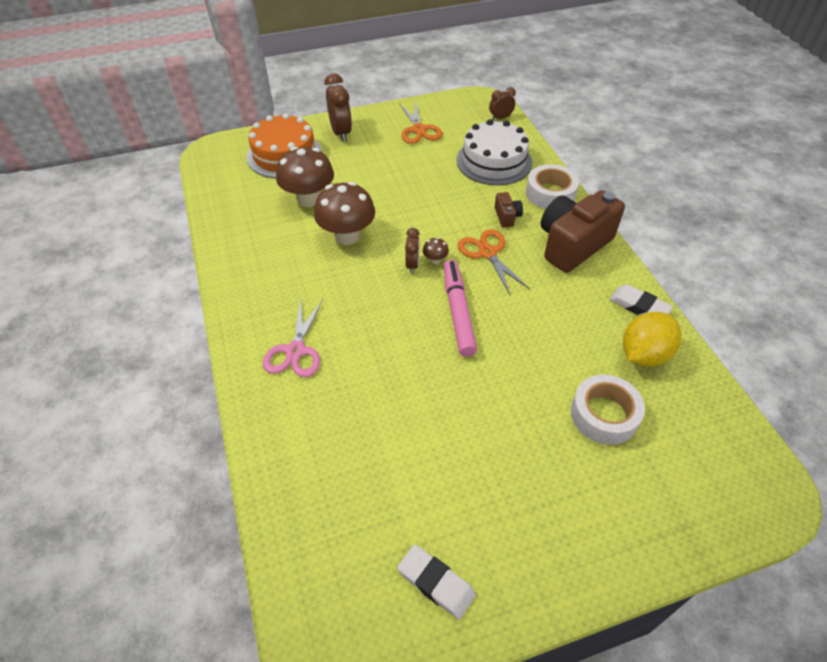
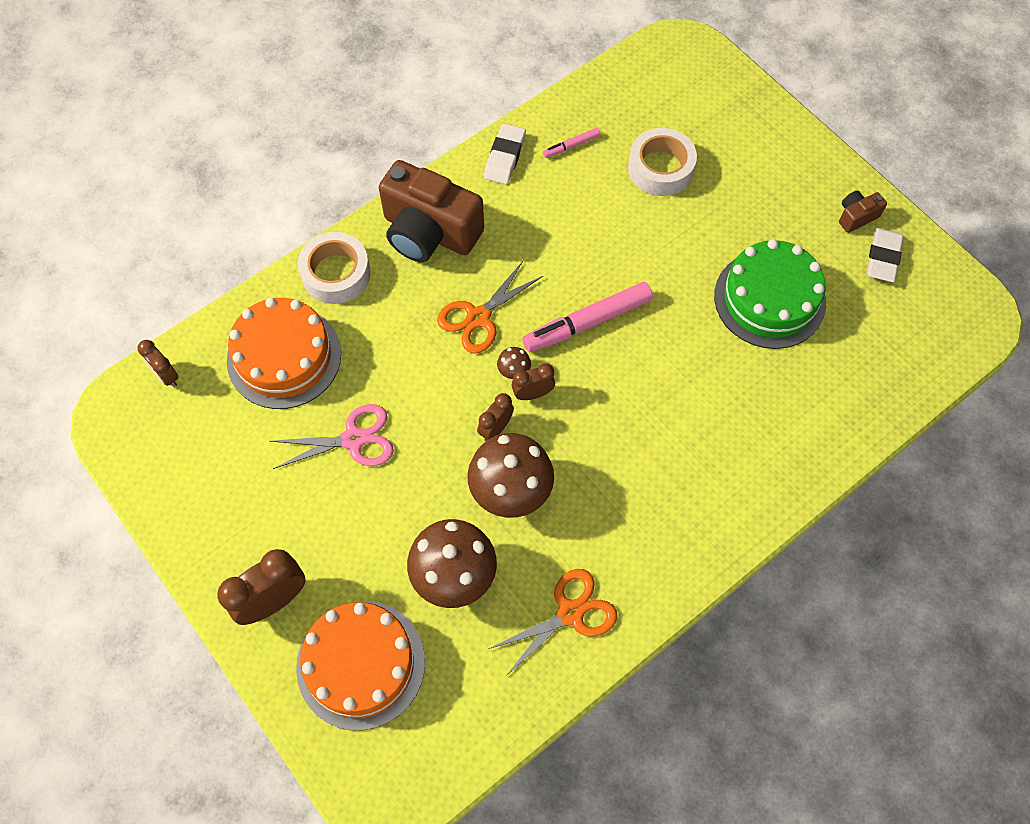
camera: 110 degrees left, 15 degrees up
(295, 351) = (717, 468): pink scissors -> pink scissors (353, 439)
(395, 240) = (495, 428): none -> brown clock
(419, 130) = (231, 483): orange scissors -> orange scissors (570, 613)
(428, 449) = (769, 299): none -> green cake
(494, 161) = (284, 357): white cake -> orange cake
(507, 217) = (402, 312): brown camera -> brown camera (856, 216)
(644, 354) = (571, 146): yellow lemon -> pink marker

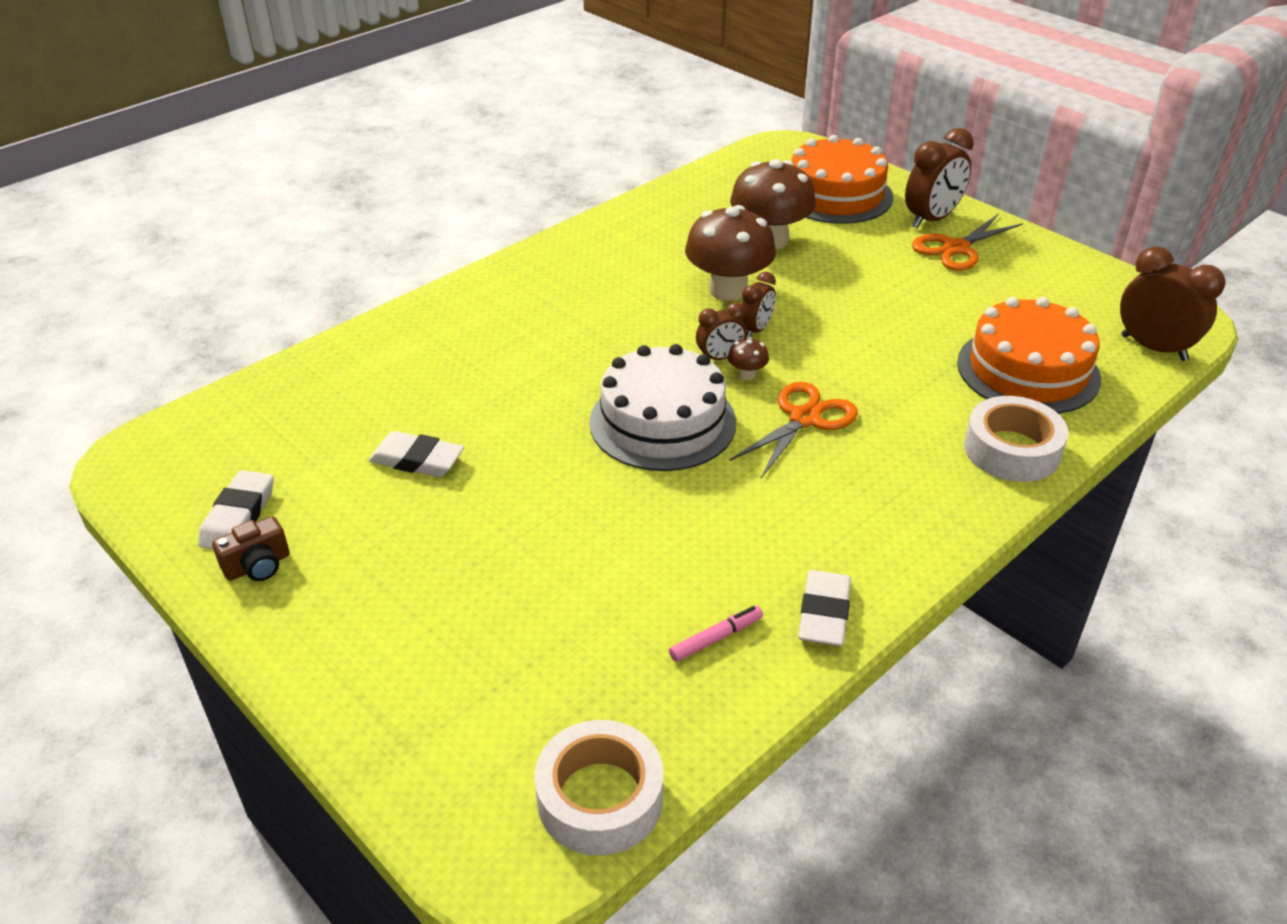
camera: 175 degrees right, 25 degrees down
(166, 375) = (1153, 348): brown clock -> brown clock, size x1.73
(353, 439) = (910, 314): pink scissors -> none
(429, 232) = (905, 504): brown camera -> none
(570, 613) = (655, 226): orange scissors -> orange scissors (956, 248)
(587, 323) = (662, 422): pink marker -> white cake
(660, 168) = (563, 613): white tape -> white tape (600, 798)
(769, 299) = (417, 460): green cake -> white eraser

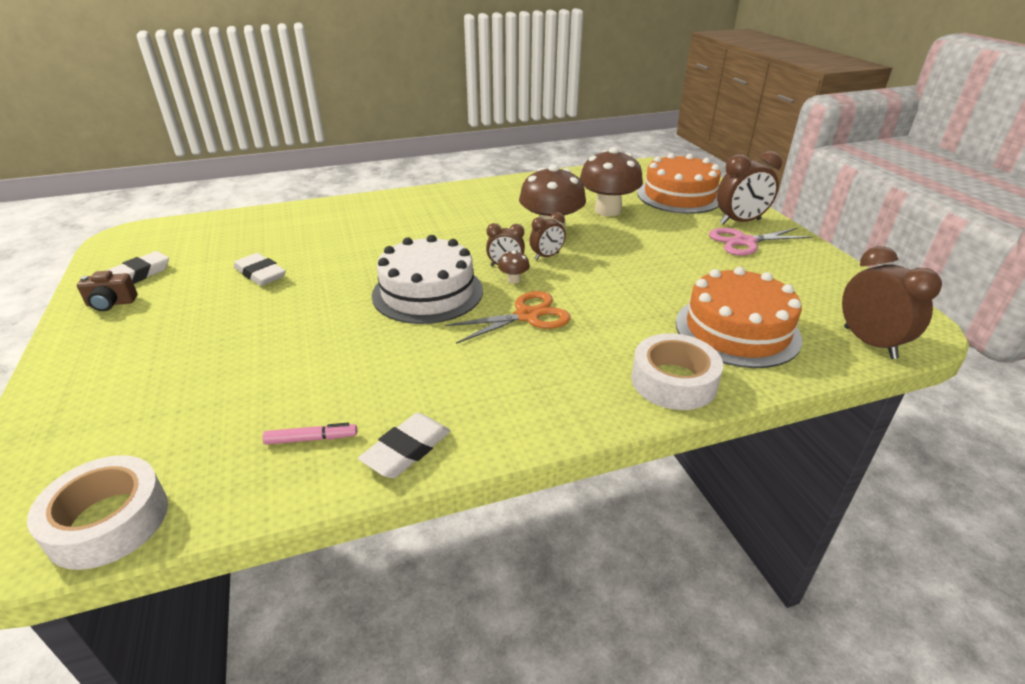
camera: 25 degrees right, 5 degrees down
(956, 248) = (744, 242): orange scissors -> pink scissors

